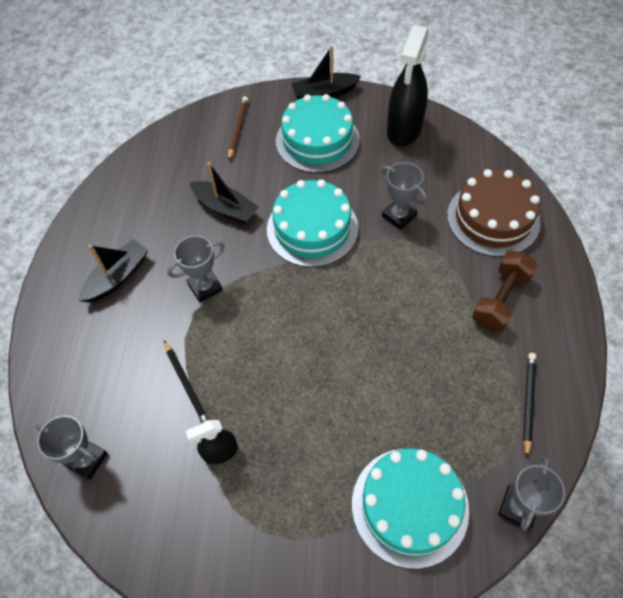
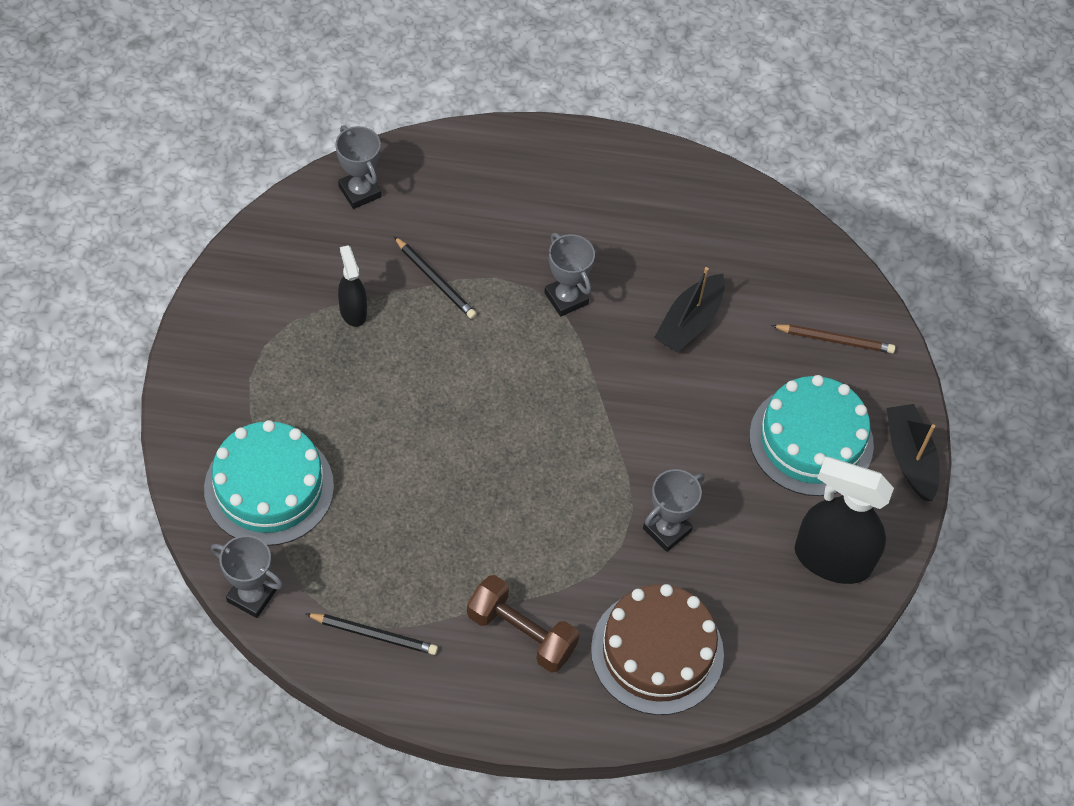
camera: 85 degrees right, 0 degrees up
(87, 460) = (360, 192): grey trophy -> grey trophy turned 60 degrees counterclockwise
(117, 277) = (587, 207): black boat -> none
(187, 385) = (435, 280): black pencil -> black pencil turned 105 degrees counterclockwise
(312, 228) = (650, 421): turquoise cake -> none

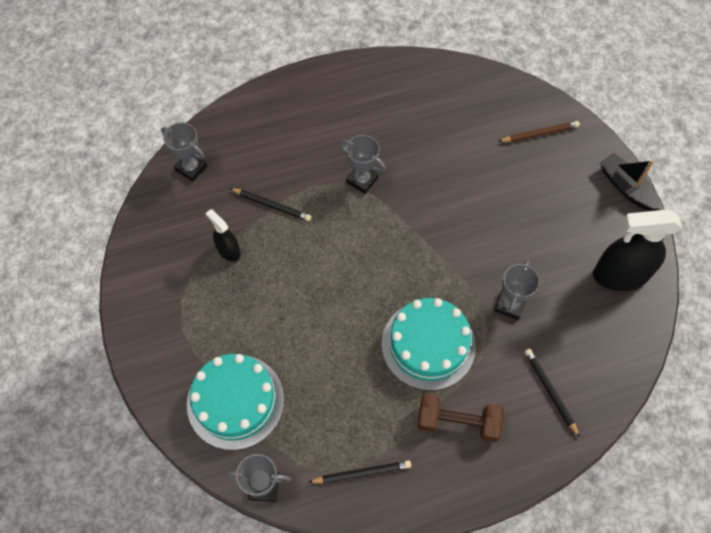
camera: 20 degrees left, 5 degrees up
(657, 652) = (550, 391): brown cake -> black pencil
(689, 322) = (446, 161): black boat -> none
(811, 440) = (562, 204): turquoise cake -> turquoise cake (428, 344)

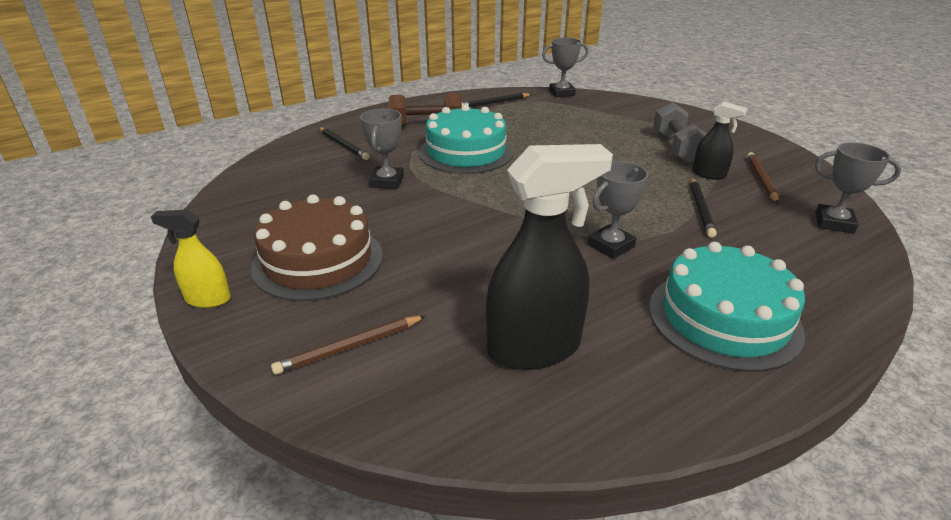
camera: 165 degrees right, 30 degrees down
(192, 233) = (761, 179): none -> brown pencil
(222, 303) = (676, 148): none -> grey dumbbell
(235, 401) = (614, 114): turquoise cake -> turquoise cake (724, 318)
(272, 205) = (701, 209): black pencil -> black pencil turned 90 degrees counterclockwise
(362, 180) = (611, 246): grey trophy -> grey trophy turned 60 degrees counterclockwise
(562, 209) = (318, 260): none -> brown cake
(619, 275) = (250, 216): black spray bottle -> black spray bottle (534, 348)
(626, 187) = (208, 299): black boat -> yellow spray bottle

